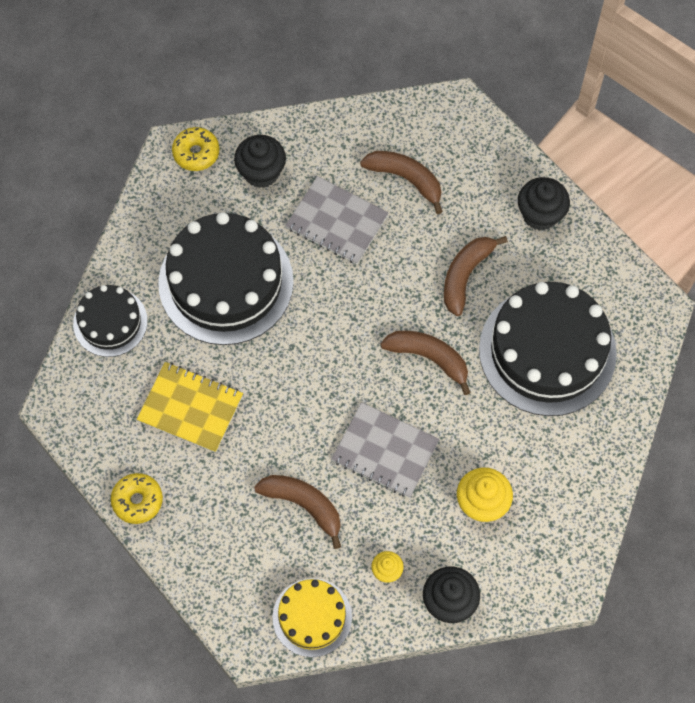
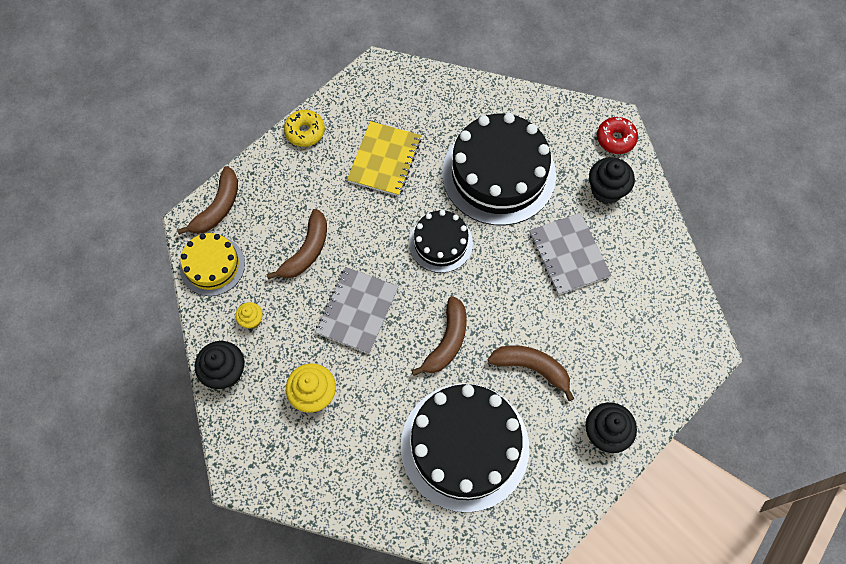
camera: 85 degrees right, 0 degrees up
(110, 322) = (453, 95): black cake -> black cake (440, 243)
(196, 153) = (615, 139): yellow donut -> red donut
(337, 222) = (568, 255): grey notebook -> grey notebook turned 45 degrees counterclockwise
(406, 179) = (621, 309): brown banana -> brown banana (218, 207)

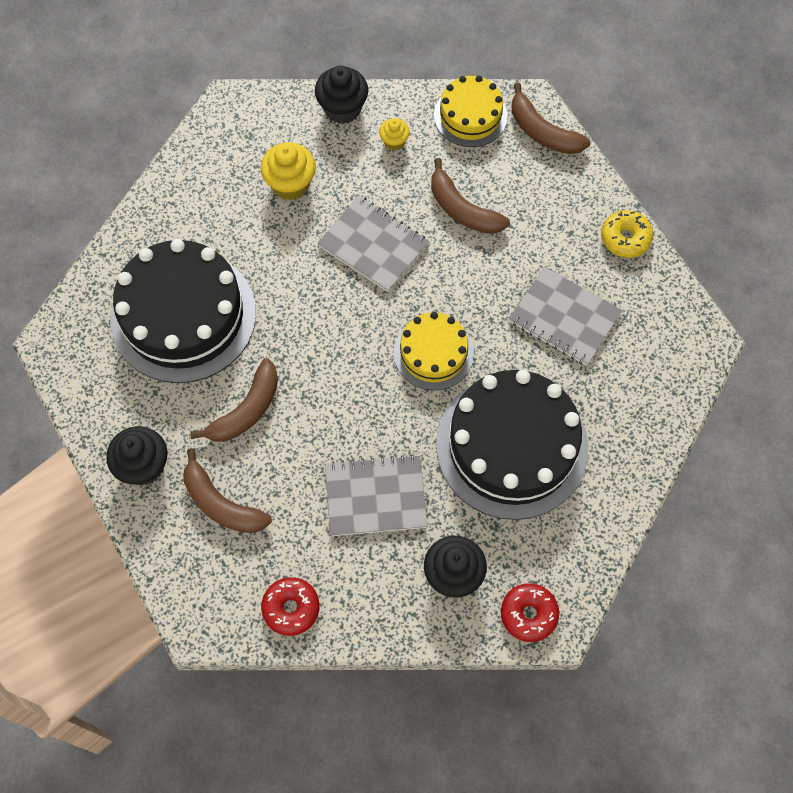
camera: 105 degrees right, 0 degrees up
(384, 160) = (564, 317): yellow notebook -> grey notebook
(440, 243) = (433, 353): black cake -> yellow cake
(447, 341) = (308, 328): brown banana -> brown banana (221, 504)
(671, 290) = (291, 608): none -> red donut

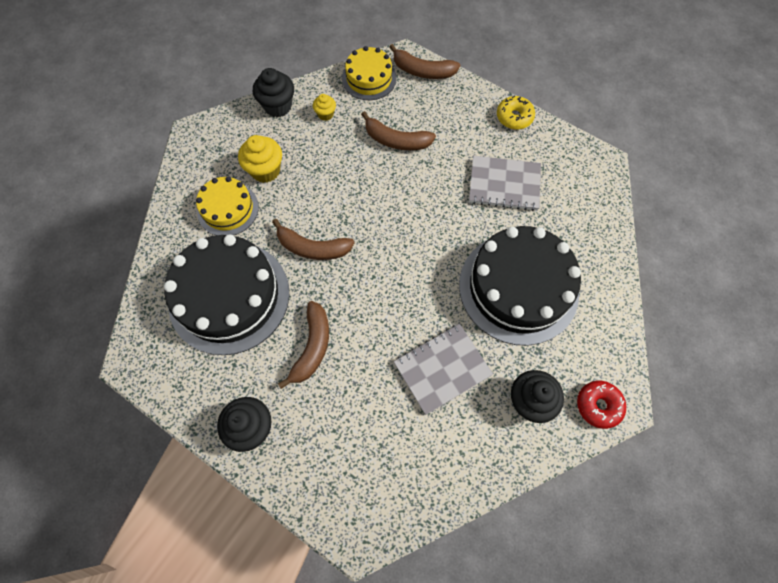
camera: 25 degrees left, 0 degrees up
(221, 504) = (328, 429): brown banana -> brown banana (312, 248)
(291, 608) = (423, 487): red donut -> none
(373, 245) = (347, 189): grey notebook -> none
(433, 353) = (428, 246): yellow cake -> yellow cake (228, 209)

